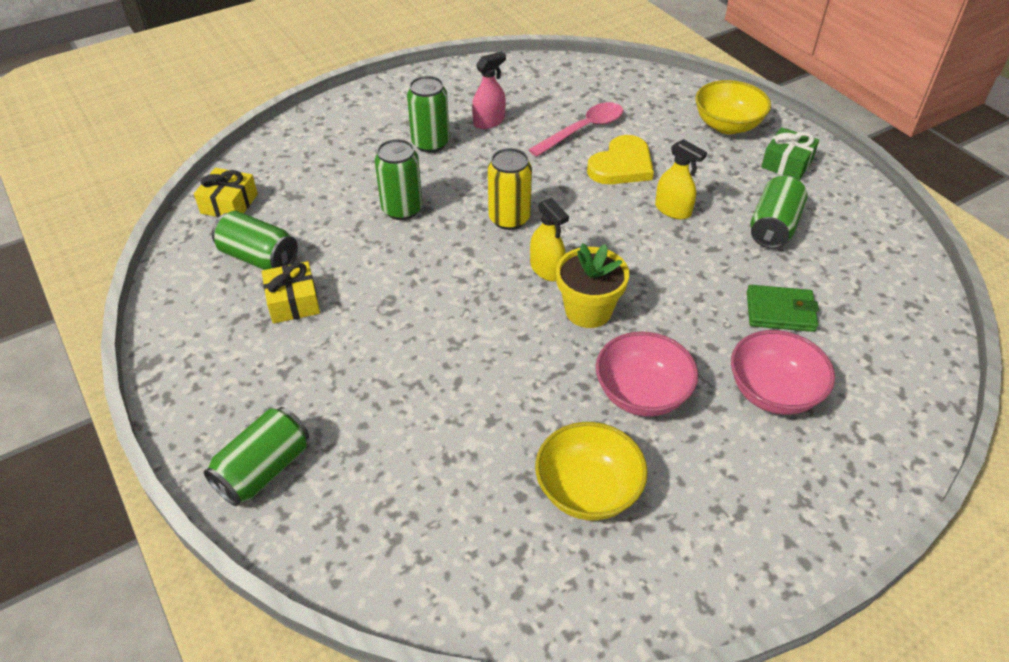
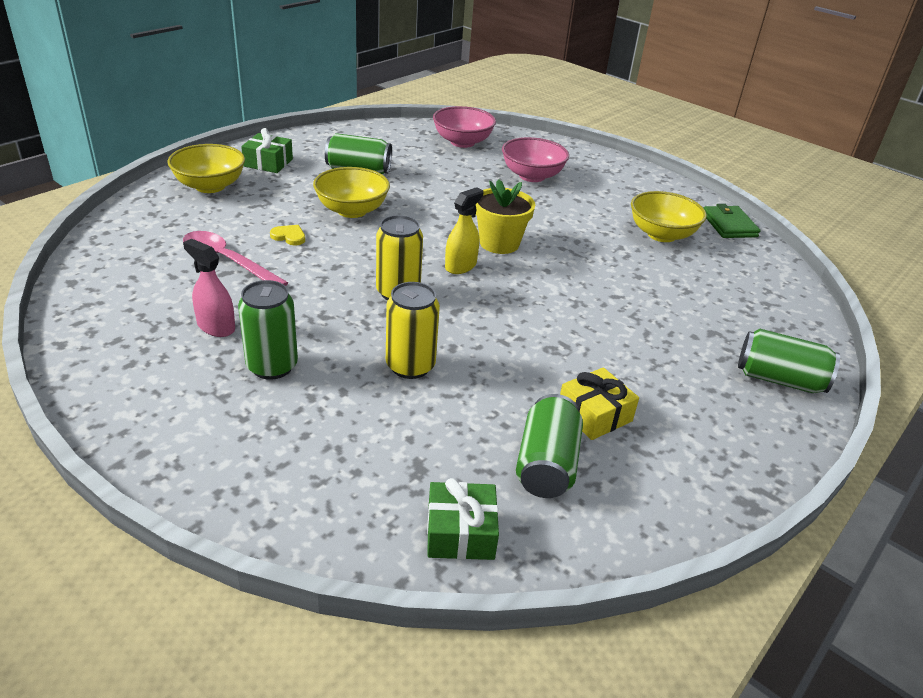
camera: 110 degrees left, 10 degrees down
(229, 204) = (460, 533): yellow gift -> green gift
(402, 209) = (410, 366): green can -> yellow can
(622, 165) = (289, 236): yellow heart -> yellow heart, size x0.48
(642, 394) = (567, 219): pink bowl -> pink bowl (462, 142)
(673, 210) = (352, 210): yellow spray bottle -> yellow bowl
(780, 311) = (454, 171): green wallet -> green wallet (729, 225)

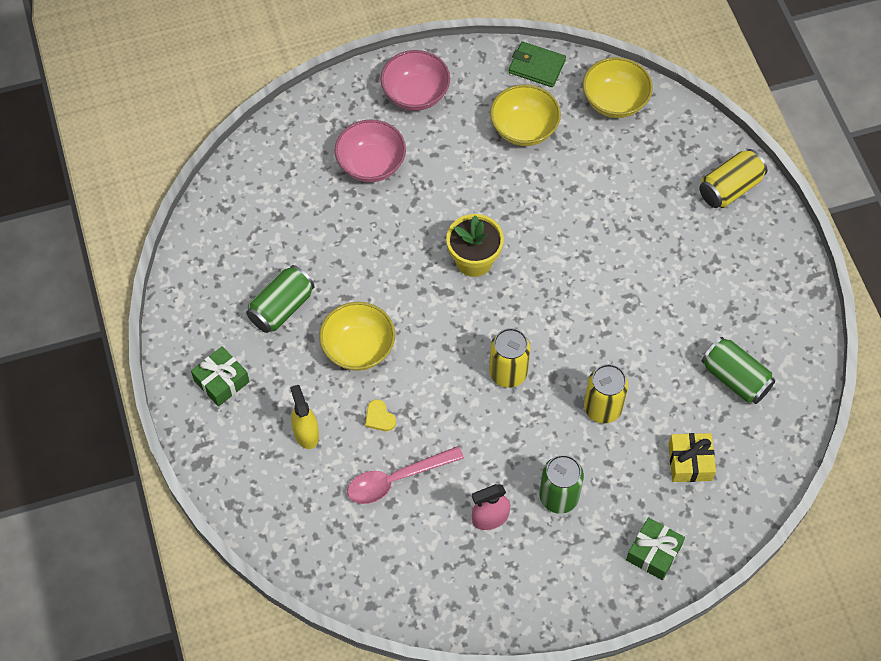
camera: 55 degrees left, 25 degrees up
(210, 186) = (247, 450): yellow bowl -> yellow bowl (615, 101)
(289, 236) = (379, 417): yellow heart -> yellow heart turned 90 degrees counterclockwise
(460, 266) = (493, 308): yellow spray bottle -> yellow spray bottle (306, 433)
(460, 533) = (764, 455): green gift -> green gift (653, 552)
(462, 142) = (267, 184): pink bowl -> pink bowl (415, 94)
(594, 414) = (706, 323): yellow gift -> yellow gift (690, 462)
(779, 379) = (730, 188): green can -> yellow can

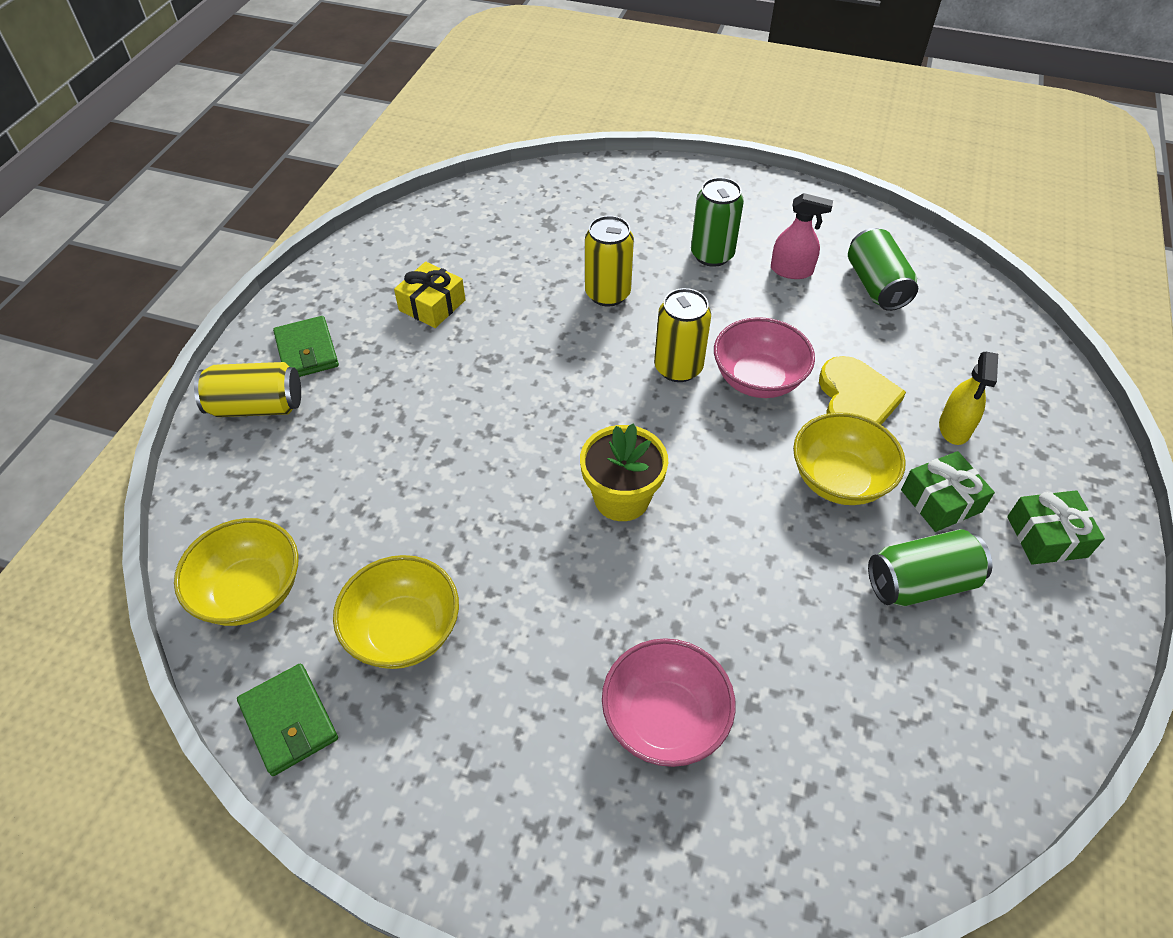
camera: 145 degrees left, 10 degrees down
(379, 417) = (855, 400): yellow heart -> yellow heart, size x2.09
(396, 479) = (869, 340): pink spoon -> none
(415, 94) = (506, 802): pink bowl -> pink bowl (758, 379)
(653, 552) = (661, 187): green gift -> green gift (941, 501)
(690, 462) = (568, 223): yellow gift -> yellow gift (432, 305)
(735, 379) = (460, 254): green can -> green can (876, 286)
(745, 240) = (307, 351): none -> green wallet

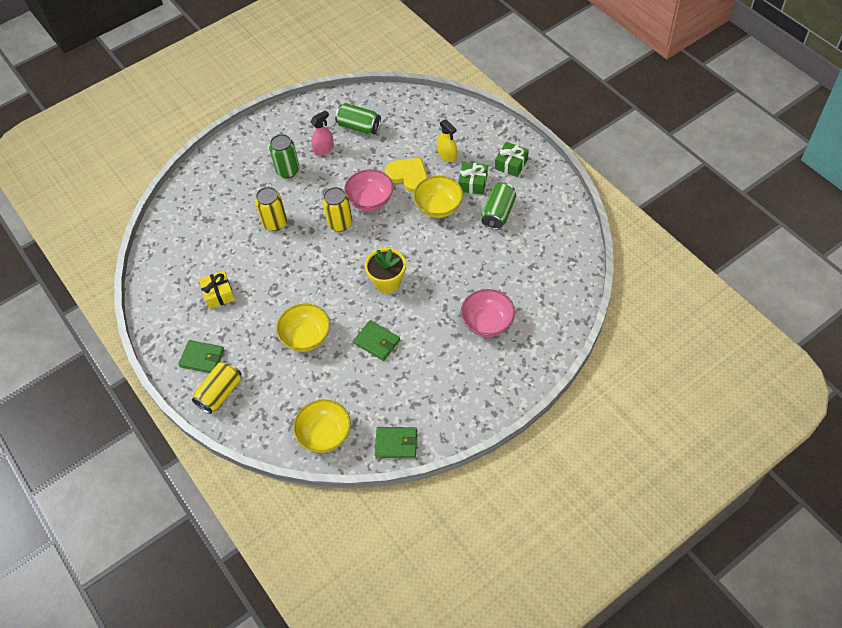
camera: 50 degrees left, 5 degrees up
(404, 631) = (387, 387): yellow bowl -> yellow bowl (306, 337)
(488, 556) = (377, 342): none -> green wallet

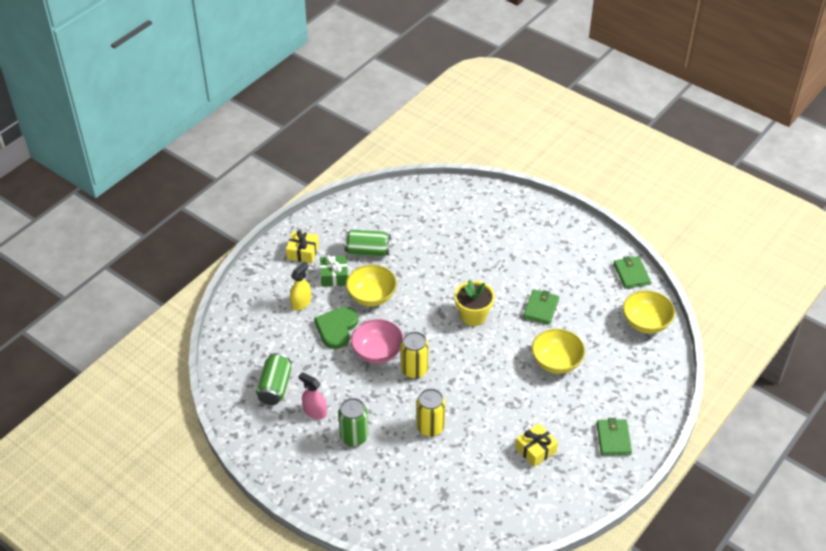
camera: 110 degrees left, 10 degrees down
(220, 393) = (642, 411): yellow can -> none
(408, 176) = (337, 328): yellow heart -> green heart
(487, 322) = (492, 238): pink bowl -> none
(511, 164) = (303, 252): green gift -> yellow gift

